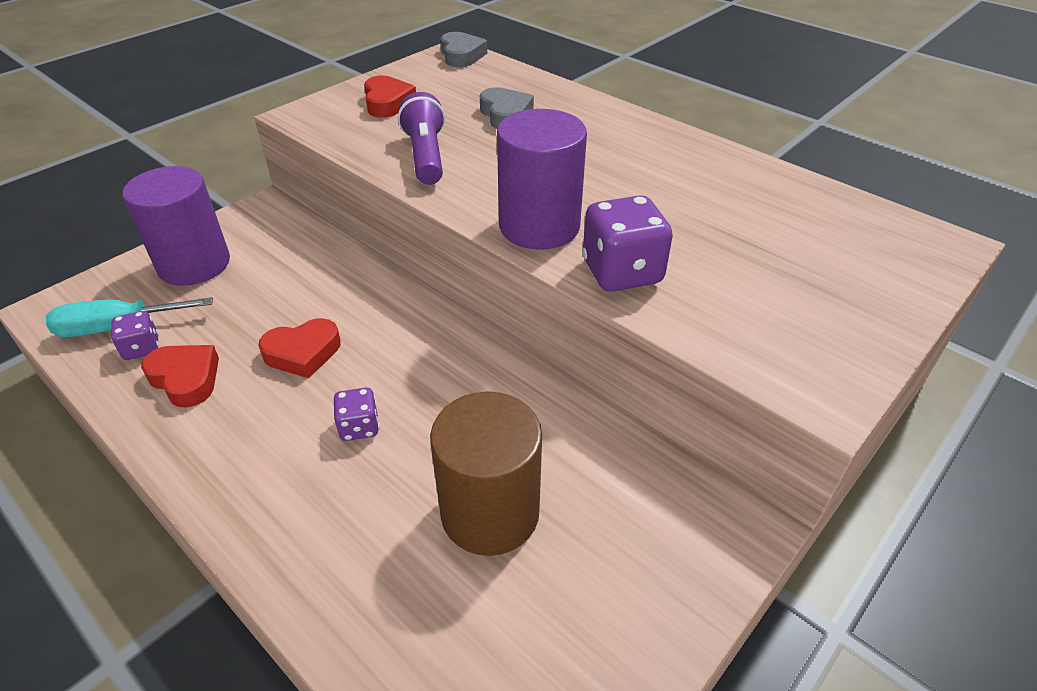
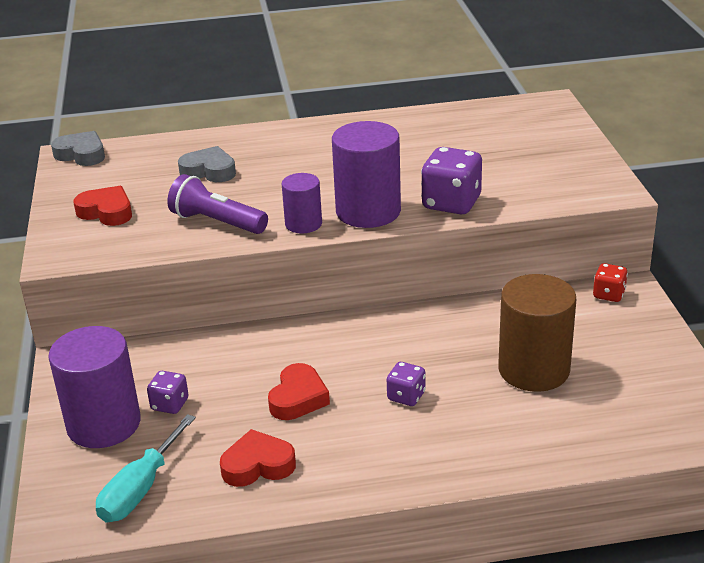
camera: 50 degrees left, 10 degrees down
(142, 348) = (188, 481): purple dice -> purple dice (170, 404)
(473, 200) = (303, 224): none -> purple cylinder
(709, 511) = (608, 294): none -> red dice

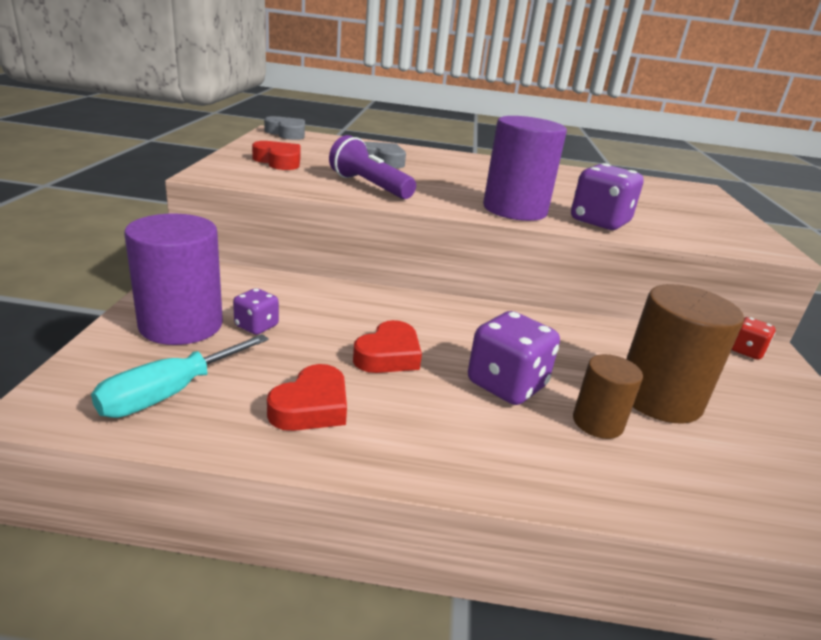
camera: 10 degrees right, 5 degrees down
(258, 465) = (311, 407): red heart -> red heart turned 120 degrees clockwise
(303, 224) = (449, 204): purple cylinder -> none
(406, 396) = (506, 385): purple dice -> purple dice, size x1.79
(486, 409) = (597, 422): none -> brown cylinder

